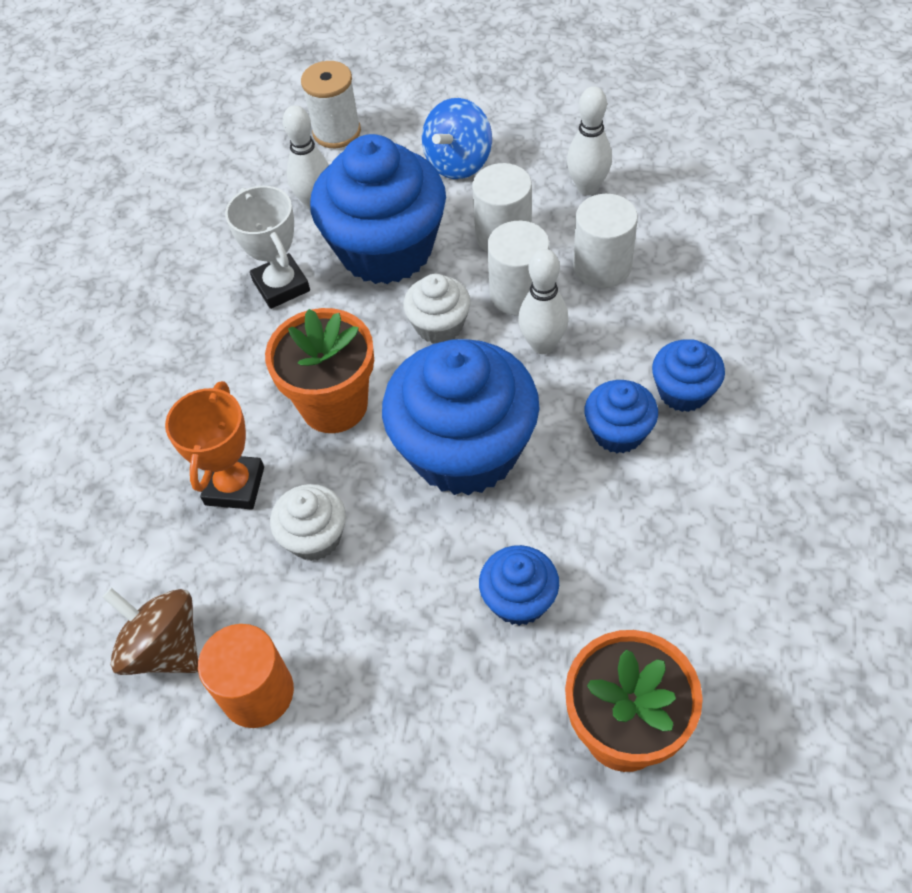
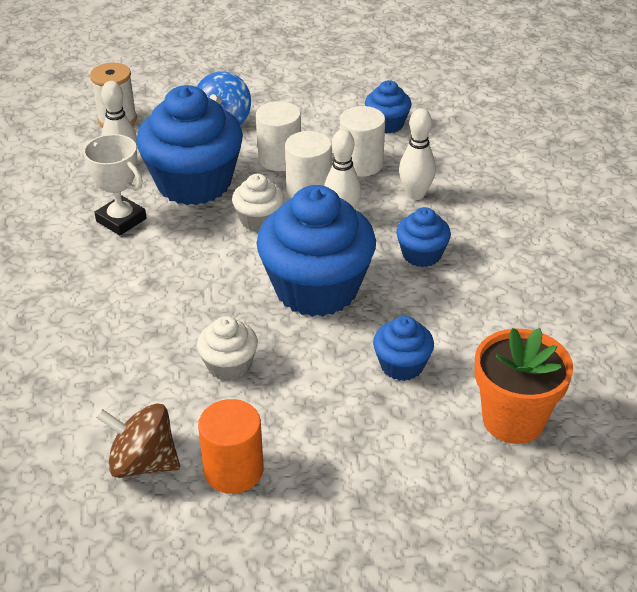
camera: 25 degrees left, 15 degrees down
(234, 486) = (148, 349): orange trophy -> none
(334, 405) = (202, 283): orange flower pot -> none
(587, 187) = (327, 121): white bowling pin -> white bowling pin (415, 194)
(683, 391) = (454, 223): blue cupcake -> blue cupcake (387, 124)

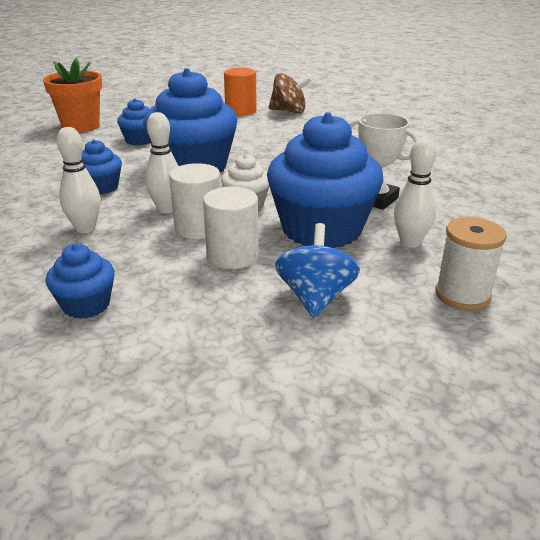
camera: 175 degrees right, 10 degrees down
(229, 365) = (252, 137): white cupcake -> none
(361, 164) = (136, 254): white cylinder -> none

